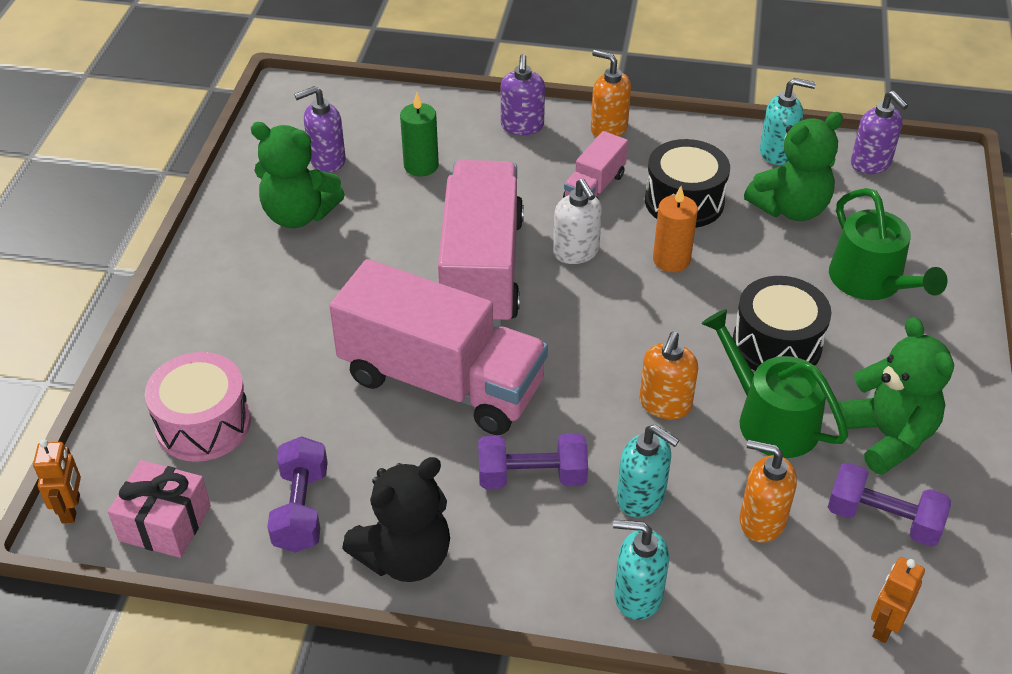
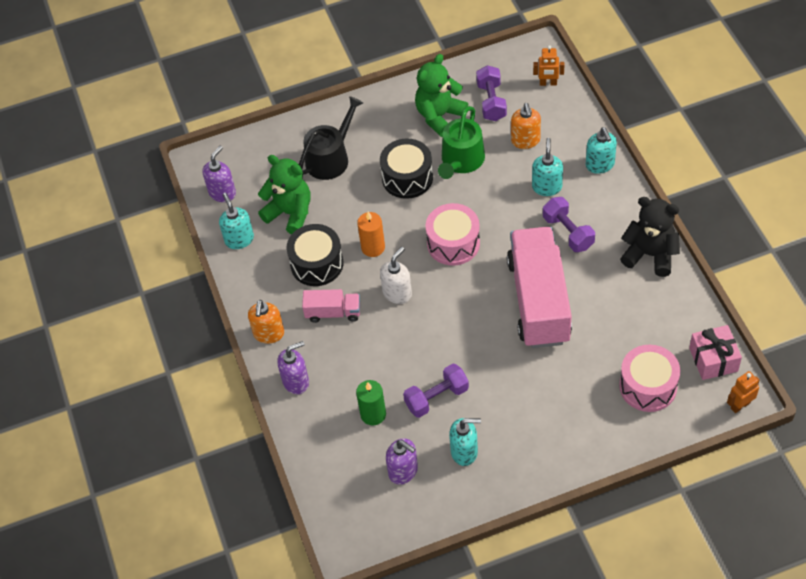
camera: 115 degrees left, 10 degrees up
(299, 215) = (464, 452): green teddy bear -> turquoise soap dispenser
(301, 509) = (660, 310): purple dumbbell -> purple dumbbell (436, 398)
(481, 270) = (444, 329): pink truck -> none
(615, 340) = (453, 243): none -> pink drum
(665, 404) = (482, 203): orange soap dispenser -> none
(871, 282) = (330, 158): green watering can -> black watering can

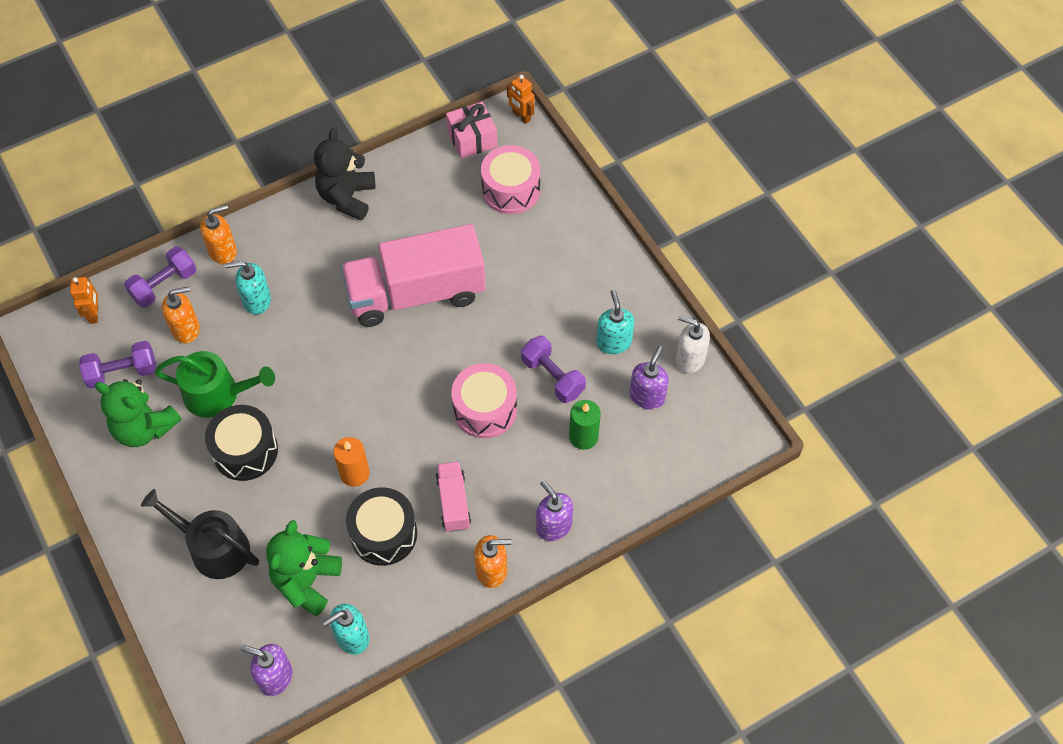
camera: 105 degrees left, 5 degrees up
(397, 293) = (419, 436): white soap dispenser -> white soap dispenser (689, 359)
(453, 243) = (343, 387): pink drum -> pink drum (485, 409)
(568, 232) = (321, 274): purple dumbbell -> purple dumbbell (164, 285)
(600, 165) = (223, 251): turquoise soap dispenser -> orange soap dispenser

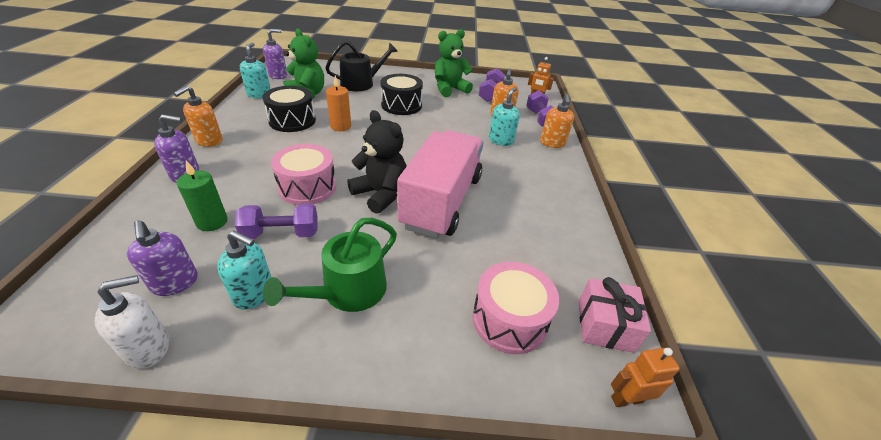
camera: 120 degrees right, 20 degrees down
(218, 394) = (446, 110): green watering can -> green watering can (348, 291)
(347, 197) = (569, 208): black teddy bear -> black teddy bear (381, 194)
(453, 502) = (269, 147): pink truck -> none

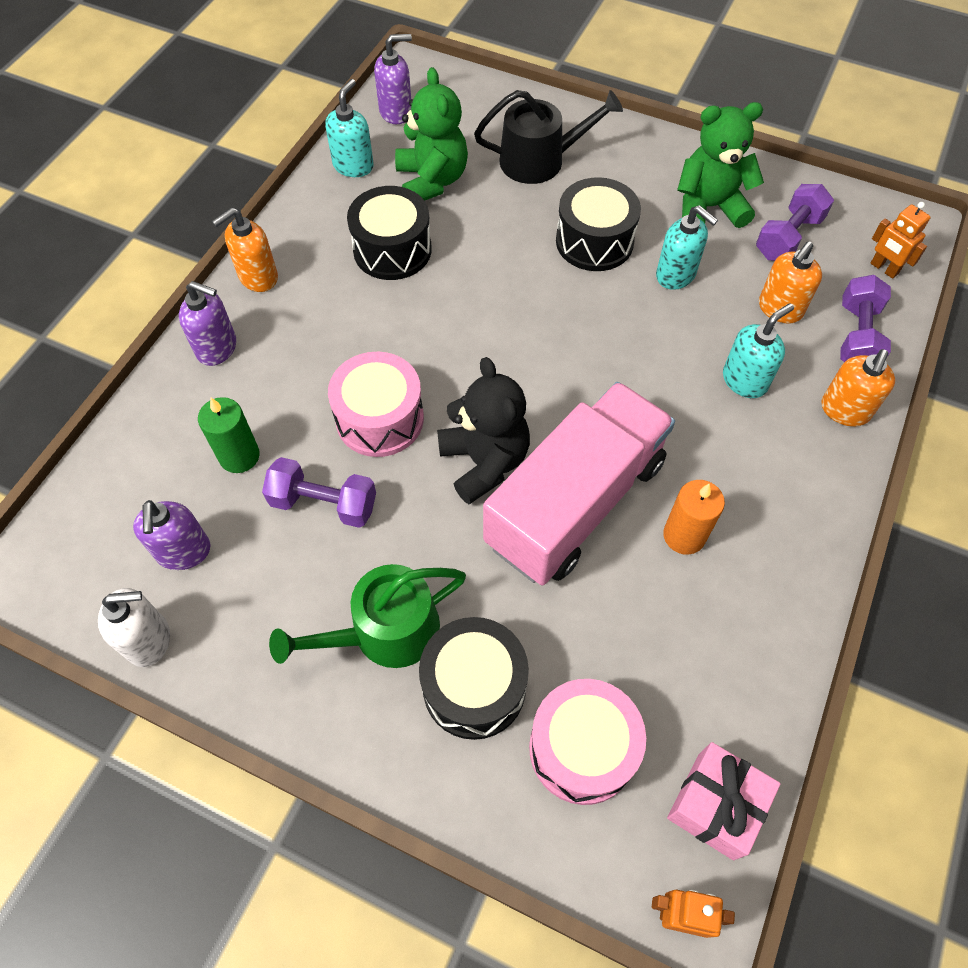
camera: 25 degrees right, 20 degrees up
(254, 294) = (271, 598): turquoise soap dispenser -> turquoise soap dispenser (676, 275)
(340, 126) = (468, 281): orange candle -> orange candle (684, 535)
(423, 306) = (474, 687): none -> black drum

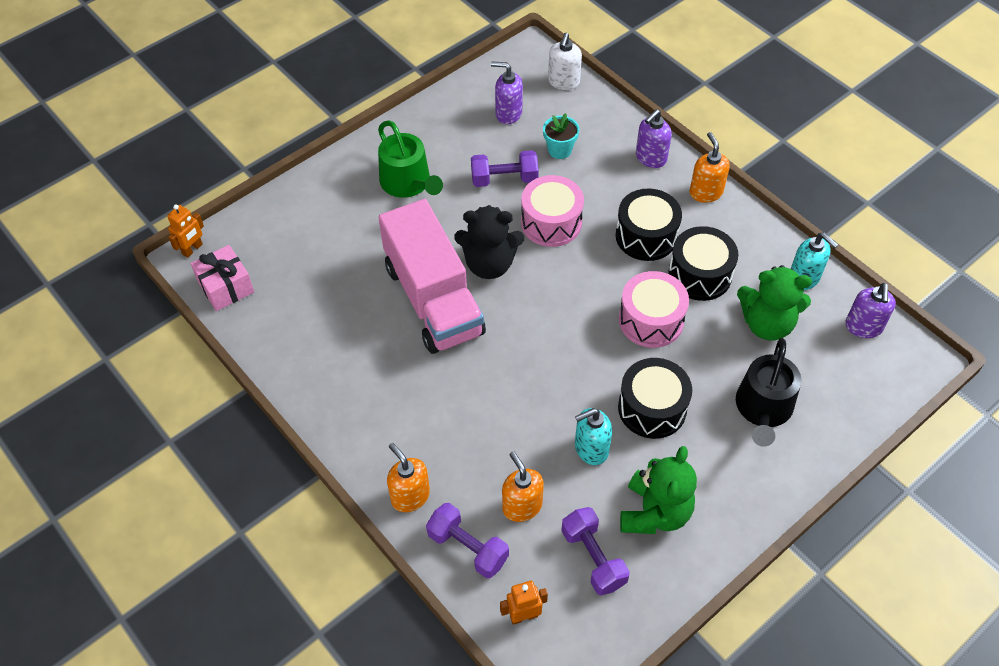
camera: 115 degrees right, 5 degrees down
(149, 640) = (464, 90): white soap dispenser -> white soap dispenser (563, 82)
(239, 456) = (559, 150): green candle -> turquoise flower pot
(323, 504) = (504, 179): purple dumbbell -> purple dumbbell turned 45 degrees clockwise
(385, 632) = (408, 183): green watering can -> green watering can turned 150 degrees clockwise
(474, 687) = (354, 210): black drum -> black drum (646, 236)
(582, 748) = (292, 243): pink drum -> pink drum (651, 320)
(684, 535) = (377, 346): orange candle -> none
(744, 380) = (470, 444): turquoise soap dispenser -> none

